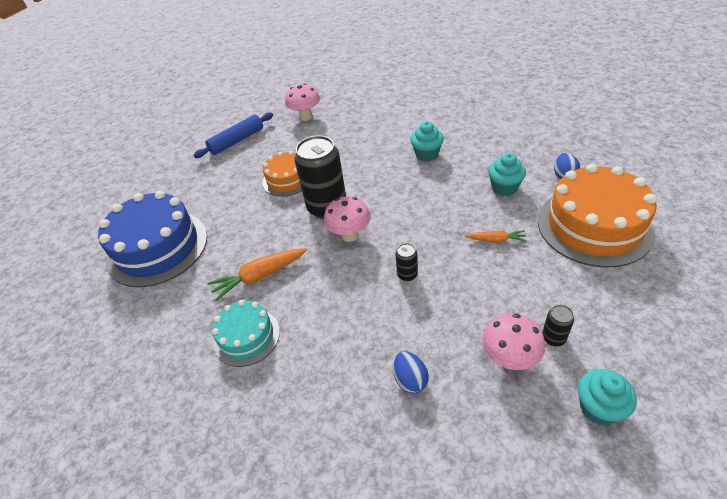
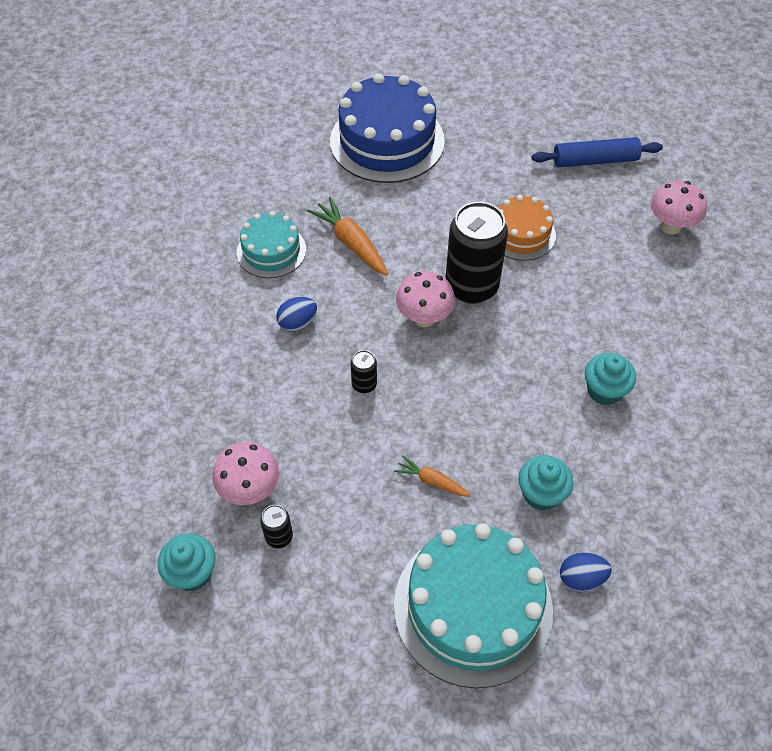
camera: 75 degrees right, 10 degrees up
(237, 141) = (595, 160): blue rolling pin -> blue rolling pin turned 45 degrees counterclockwise
(410, 380) = (223, 398): blue egg -> blue egg (297, 323)
(496, 240) = (432, 481): orange carrot -> orange carrot turned 120 degrees clockwise
(594, 226) = (473, 607): orange cake -> turquoise cake

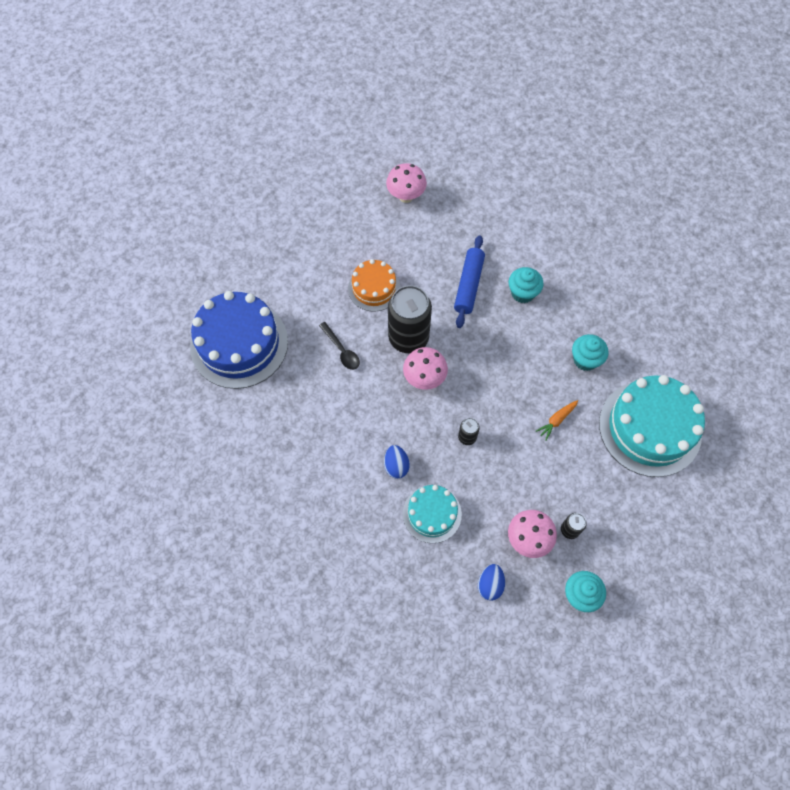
camera: 70 degrees left, 10 degrees up
(271, 251) = (318, 464): turquoise cake -> turquoise cake (432, 514)
(351, 243) = (334, 404): orange carrot -> none
(422, 229) = (342, 350): none -> black spoon
(581, 578) = (647, 361): blue egg -> blue egg (490, 584)
(595, 160) = (326, 214): blue rolling pin -> blue rolling pin (469, 285)

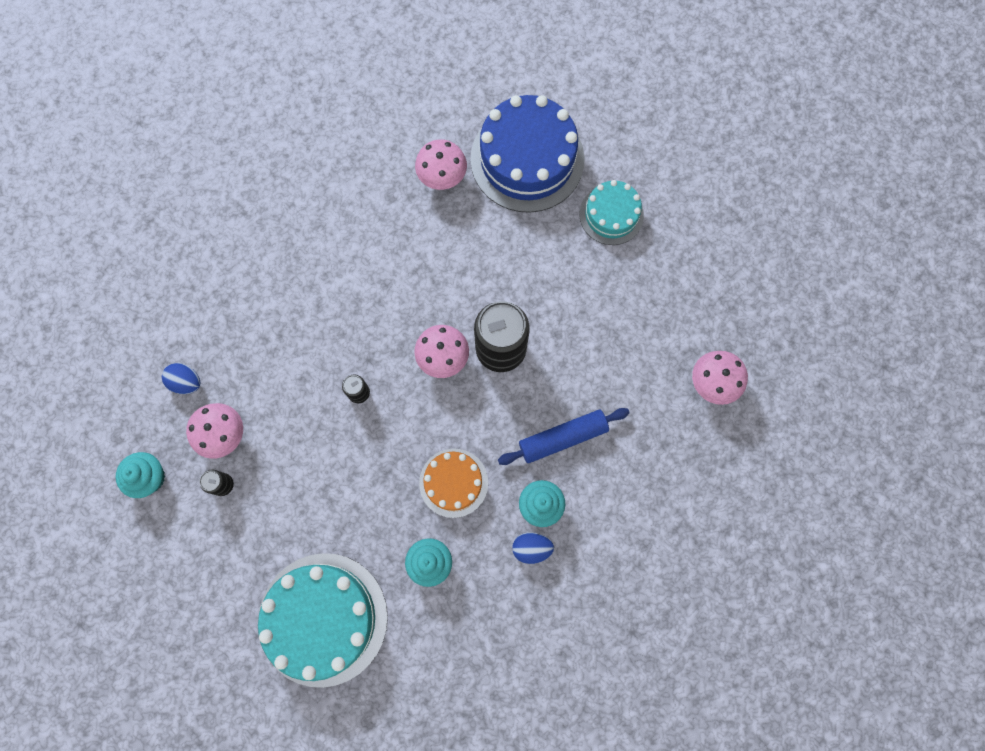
camera: 100 degrees right, 10 degrees up
(264, 407) = (442, 178): none -> pink mushroom
(342, 350) = (498, 270): black spoon -> none
(374, 288) = (577, 320): orange cake -> orange cake (453, 483)
(396, 466) = (342, 307): blue egg -> blue egg (531, 548)
(432, 514) = (278, 336): turquoise cake -> turquoise cake (611, 215)
(469, 285) = (563, 438): blue rolling pin -> blue rolling pin turned 45 degrees counterclockwise
(556, 420) = (357, 504): orange carrot -> none

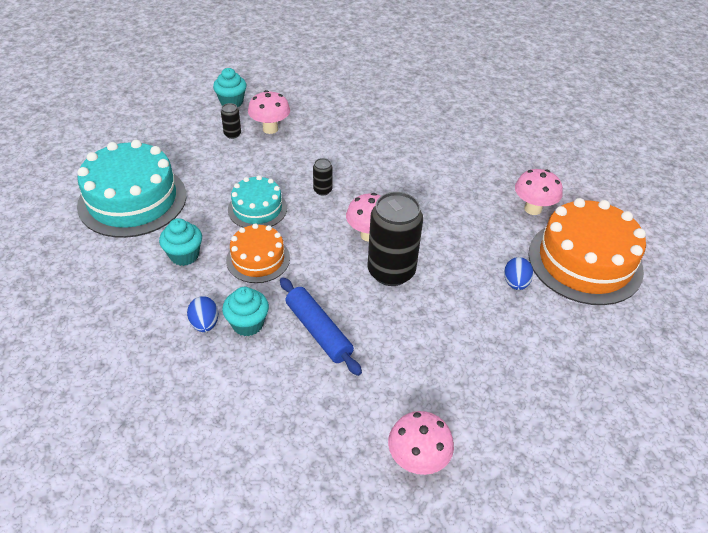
camera: 75 degrees right, 30 degrees down
(186, 382) = (305, 106): blue egg -> blue egg (515, 283)
(527, 159) = (585, 261): blue cake -> orange cake
(611, 215) = (566, 335): turquoise cake -> turquoise cake (257, 209)

